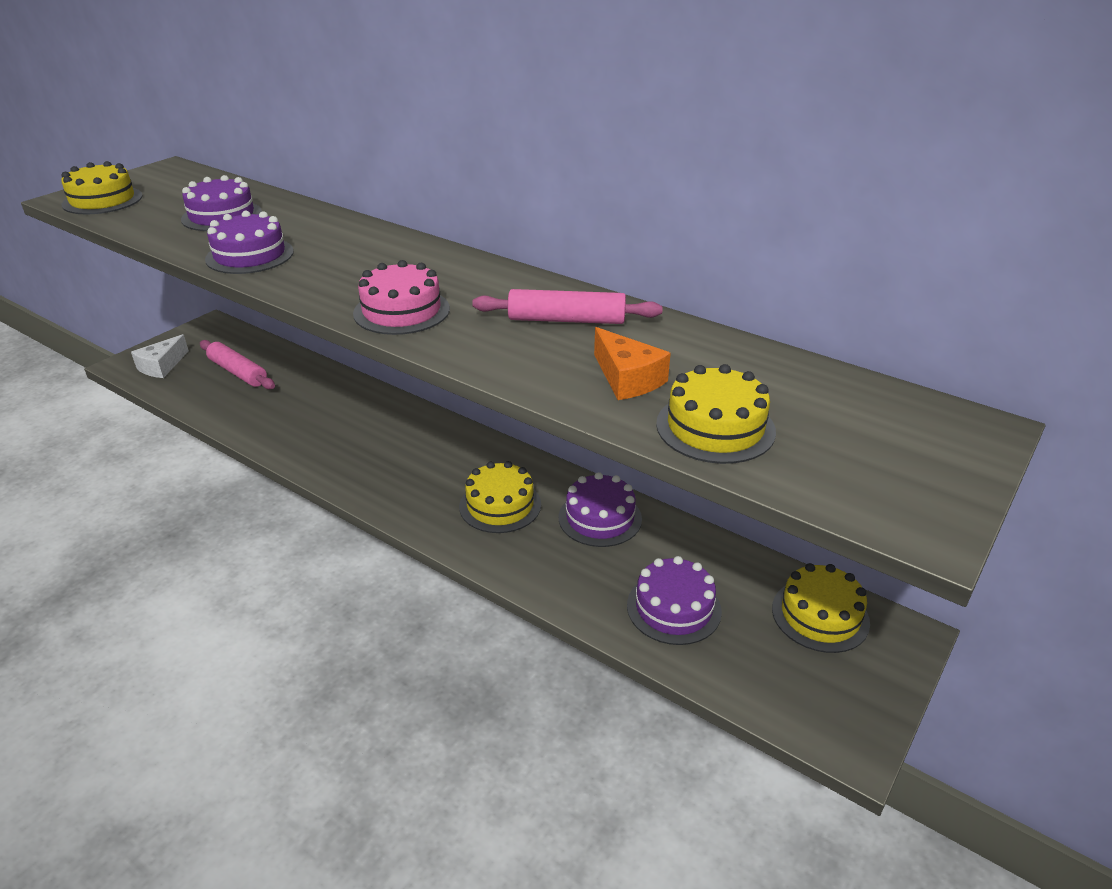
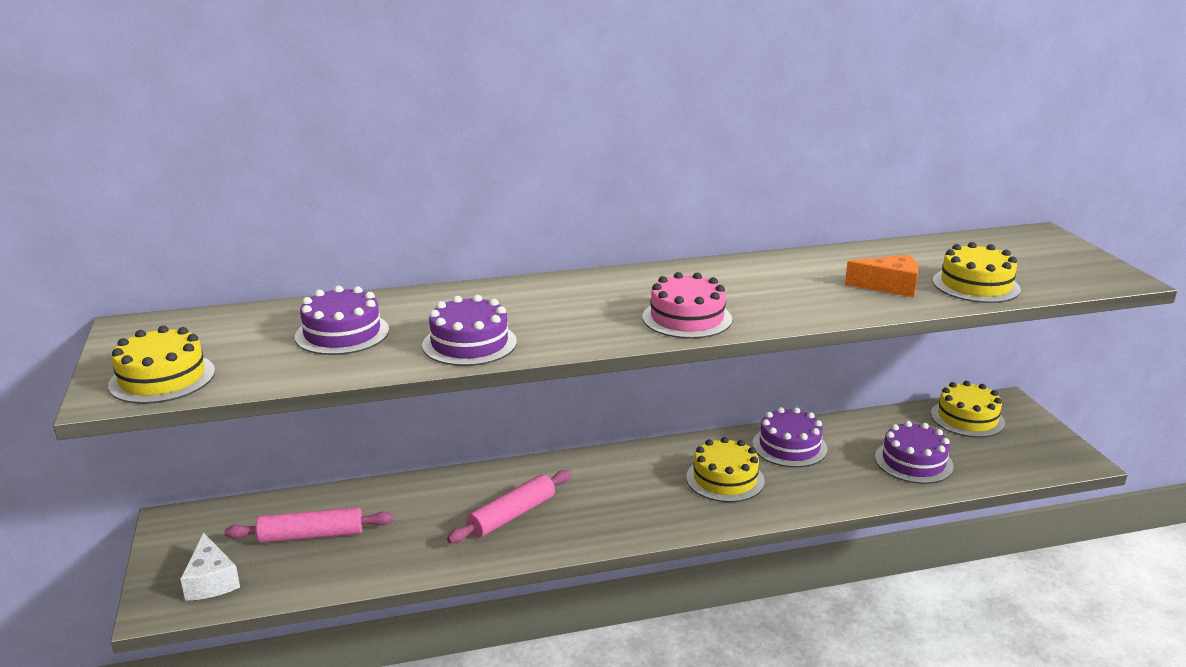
camera: 50 degrees left, 10 degrees down
(566, 320) = (782, 276): pink rolling pin -> pink rolling pin (512, 515)

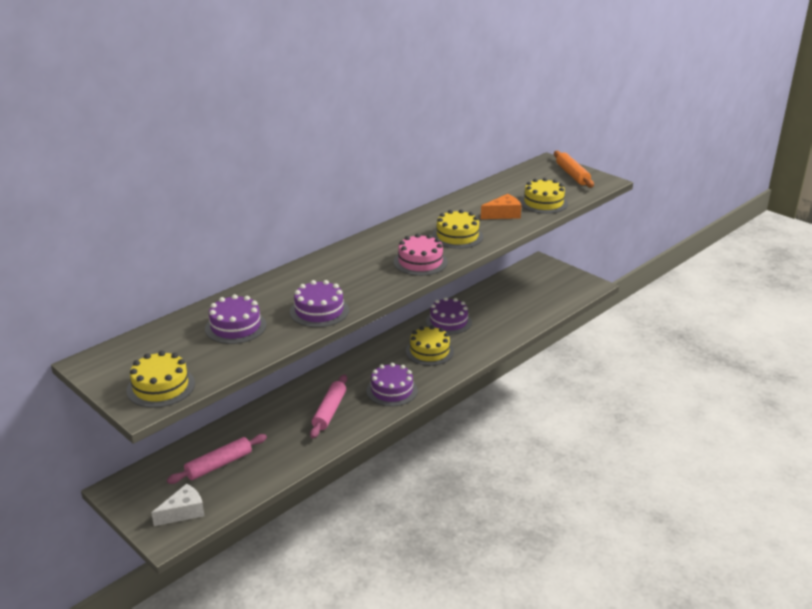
camera: 30 degrees left, 5 degrees up
(211, 581) = (183, 512): white cheese -> white cheese turned 75 degrees counterclockwise
(913, 462) = (517, 310): purple cake -> purple cake (392, 390)
(967, 418) = (527, 277): yellow cake -> yellow cake (457, 236)
(1067, 258) = (572, 175): none -> orange rolling pin

